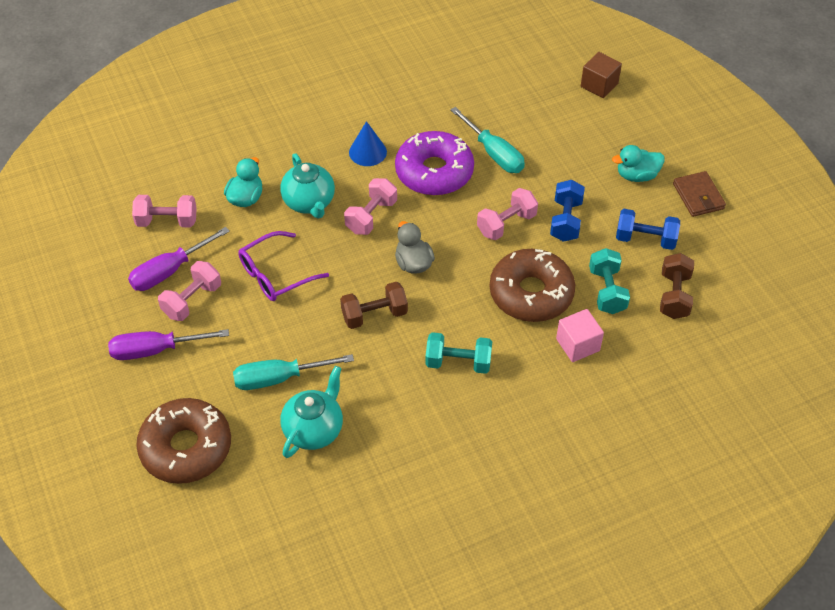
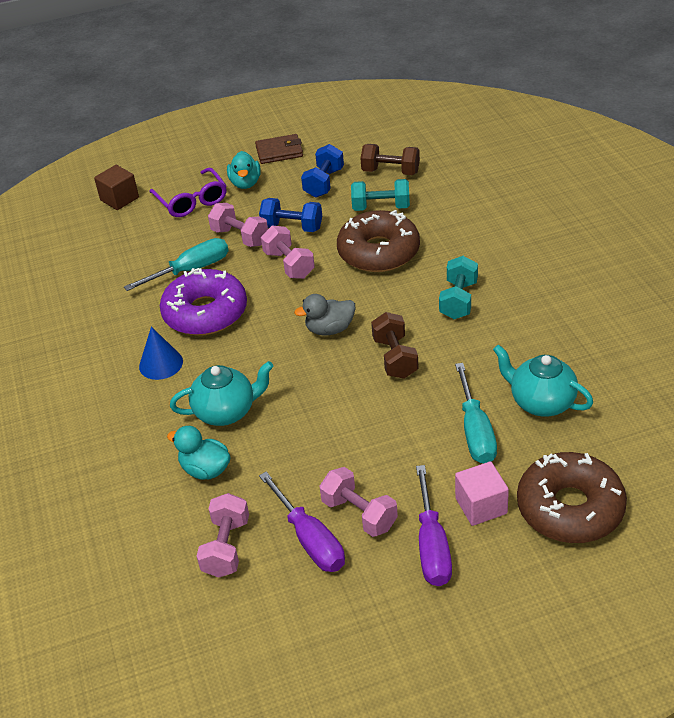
camera: 80 degrees left, 10 degrees down
(276, 274) = (329, 438): purple glasses -> purple glasses (191, 200)
(371, 216) = (258, 360): pink dumbbell -> pink dumbbell (240, 237)
(577, 345) = (441, 227): pink cube -> pink cube (481, 506)

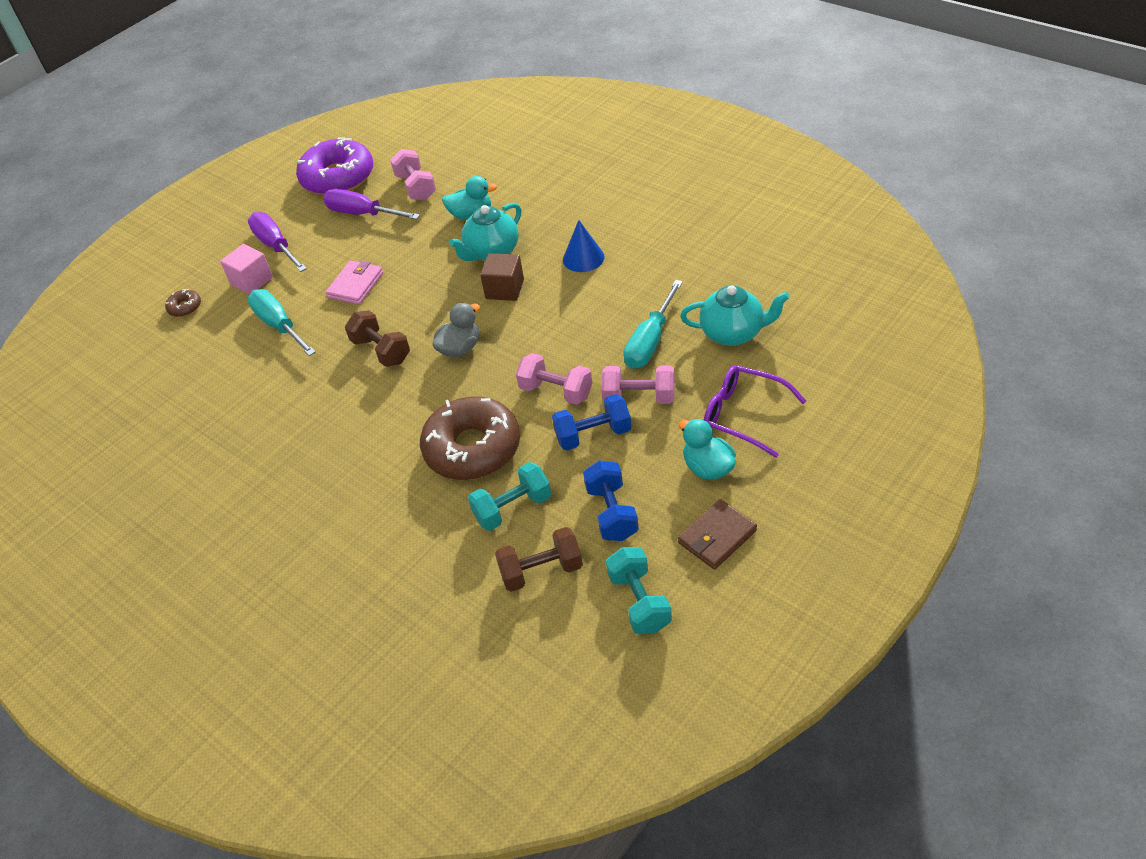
camera: 150 degrees right, 5 degrees up
(119, 199) = (829, 379): brown cube -> brown cube (505, 289)
(205, 313) = (591, 311): purple donut -> purple donut (338, 177)
(359, 514) = (338, 240): pink dumbbell -> none
(376, 441) = (355, 285): none -> pink wallet
(458, 300) = (353, 431): turquoise dumbbell -> turquoise dumbbell (639, 602)
(541, 402) = (233, 370): turquoise teapot -> turquoise teapot (733, 333)
(570, 508) = (185, 307): brown donut -> brown donut, size x0.41

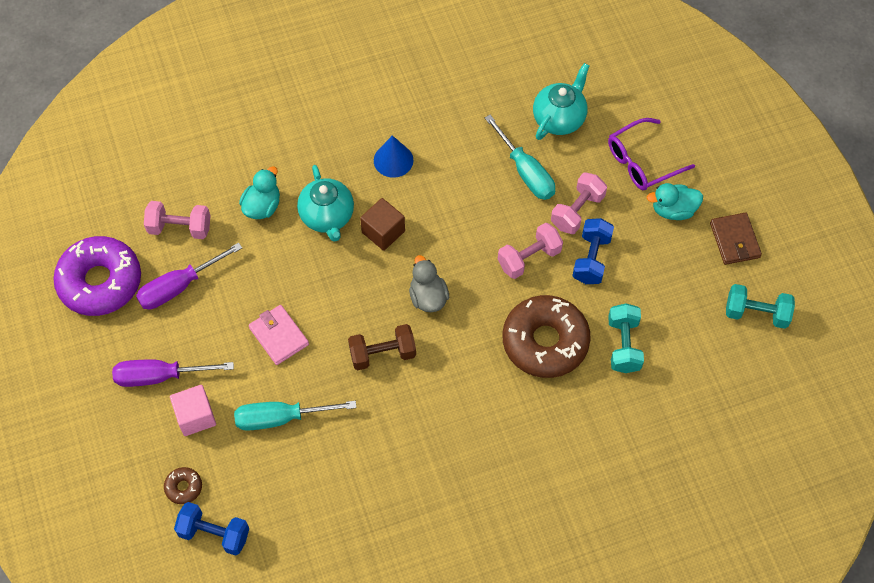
camera: 65 degrees left, 15 degrees up
(541, 571) = (692, 356): brown dumbbell -> none
(612, 513) = (671, 287): blue dumbbell -> blue dumbbell (214, 533)

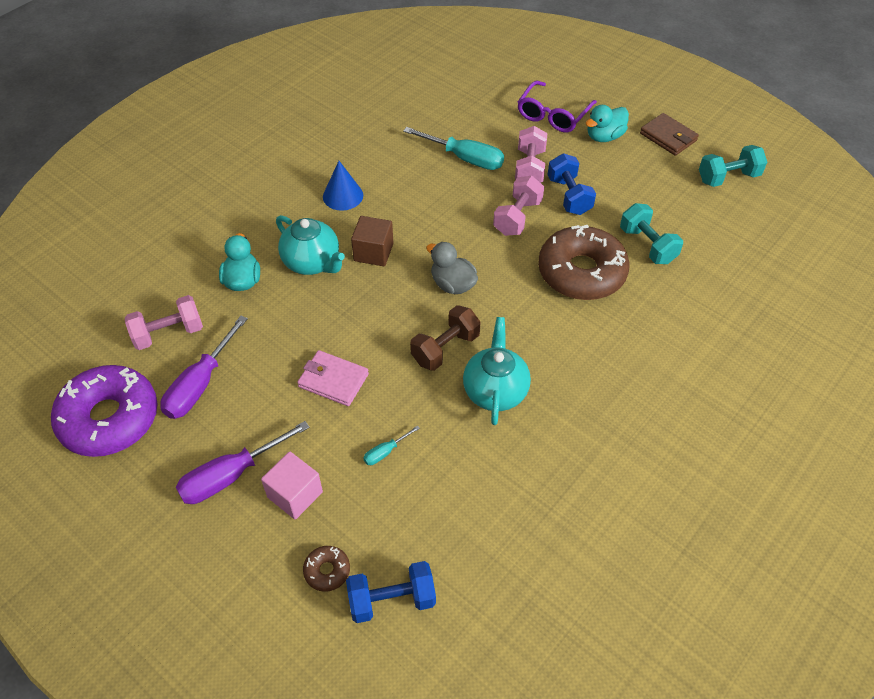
camera: 30 degrees left, 10 degrees down
(280, 418) = (385, 452): turquoise screwdriver -> turquoise screwdriver, size x0.47
(559, 118) = (463, 112): turquoise teapot -> turquoise teapot (495, 391)

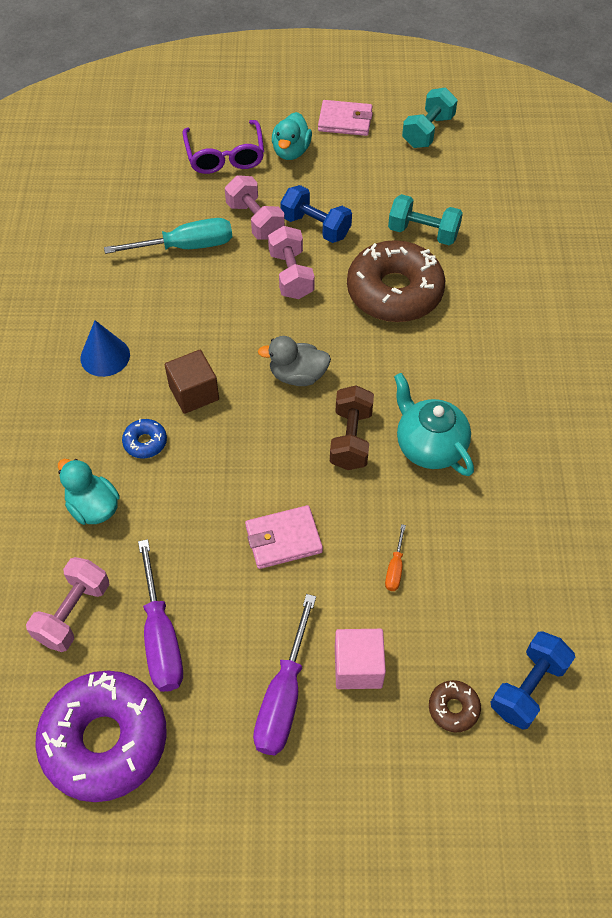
camera: 40 degrees left, 5 degrees up
(312, 263) = (145, 442): turquoise teapot -> blue donut
(385, 452) = (395, 569): turquoise screwdriver -> orange screwdriver
(668, 137) = (345, 121): brown wallet -> pink wallet

